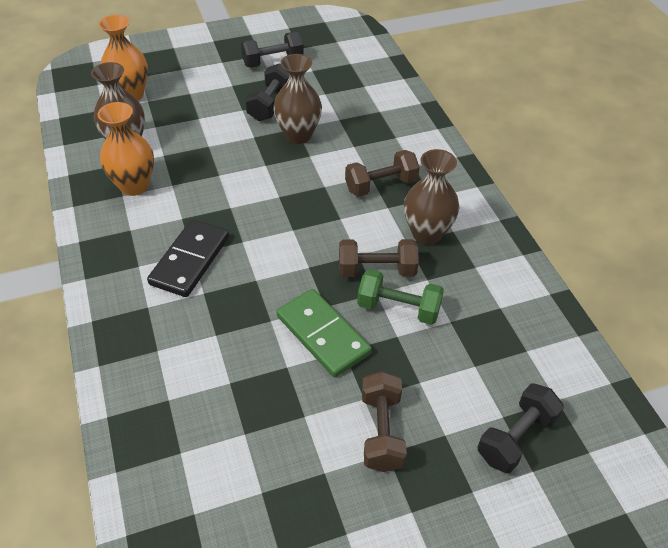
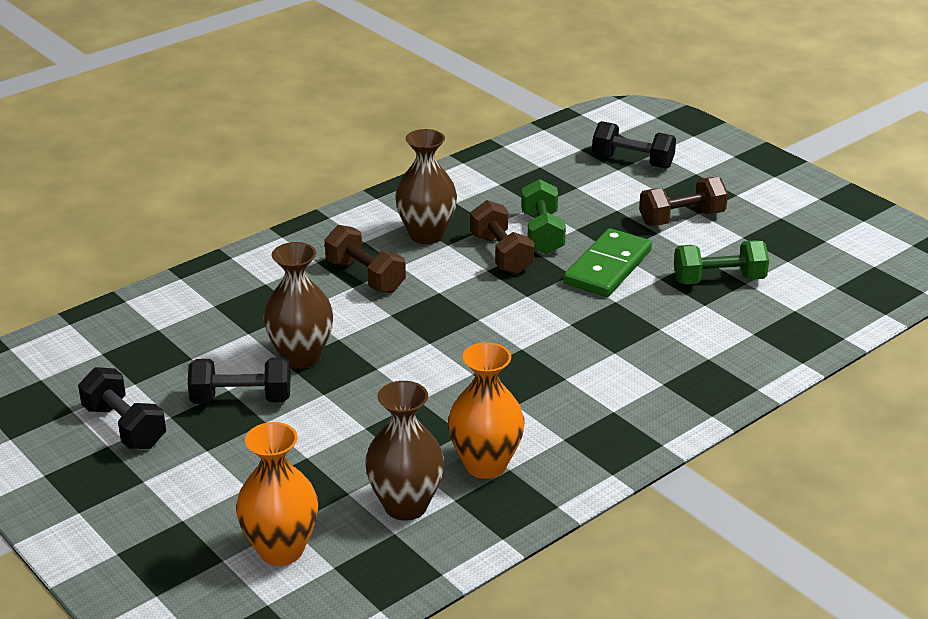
camera: 110 degrees left, 15 degrees down
(190, 260) = (577, 376): black domino -> none
(260, 412) = (719, 280): none -> green dumbbell

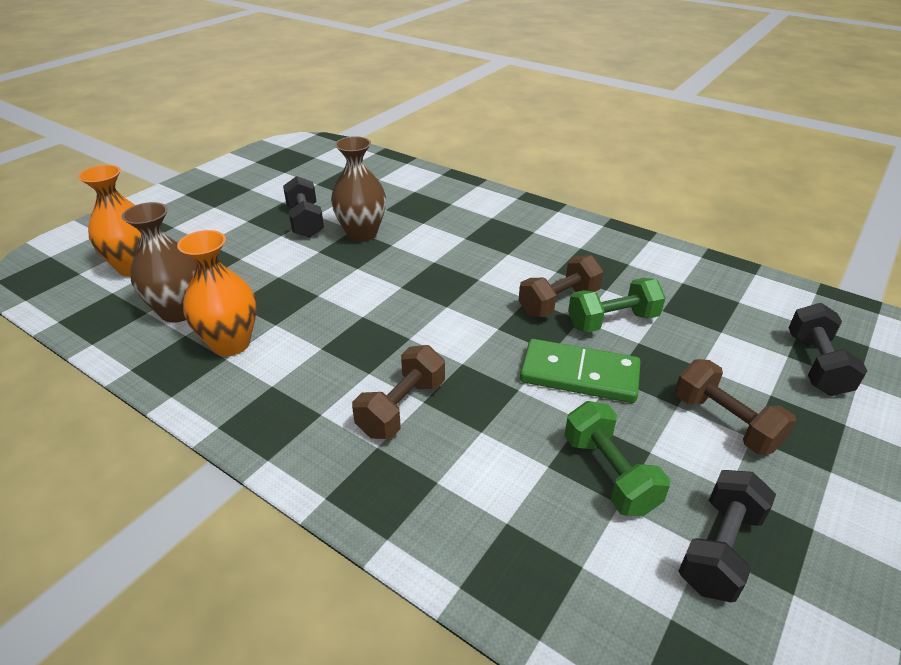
camera: 75 degrees right, 5 degrees up
(125, 427) = (269, 190): black dumbbell -> black dumbbell (719, 549)
(365, 276) = (482, 240): brown dumbbell -> brown dumbbell (402, 408)
(426, 235) = (563, 258): brown vase -> none

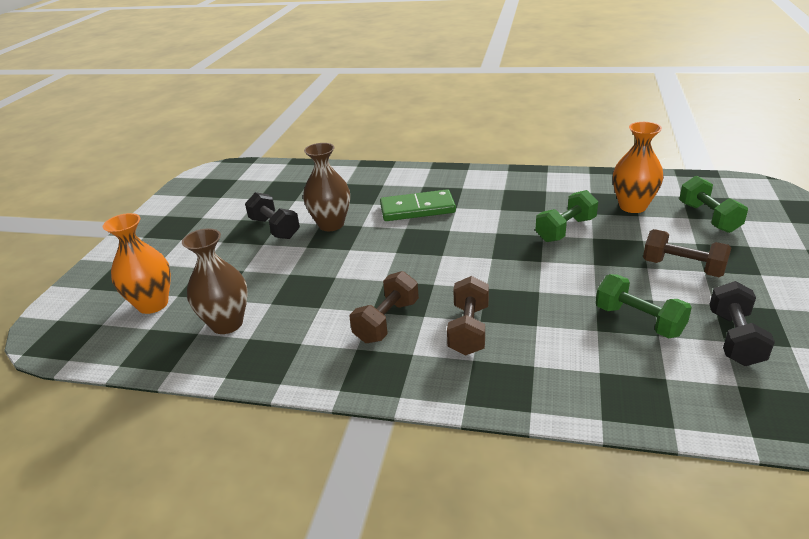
camera: 20 degrees left, 5 degrees down
(231, 344) = (295, 332): orange vase -> orange vase (632, 206)
(559, 302) = (519, 228): brown dumbbell -> brown dumbbell (387, 321)
(579, 375) = (571, 269): green domino -> green domino (417, 209)
(816, 365) = (708, 217): black dumbbell -> green dumbbell

